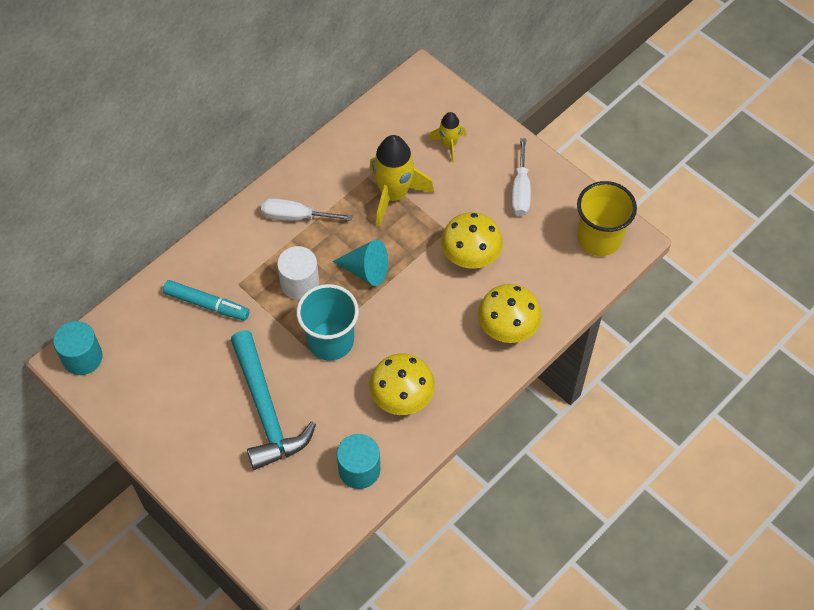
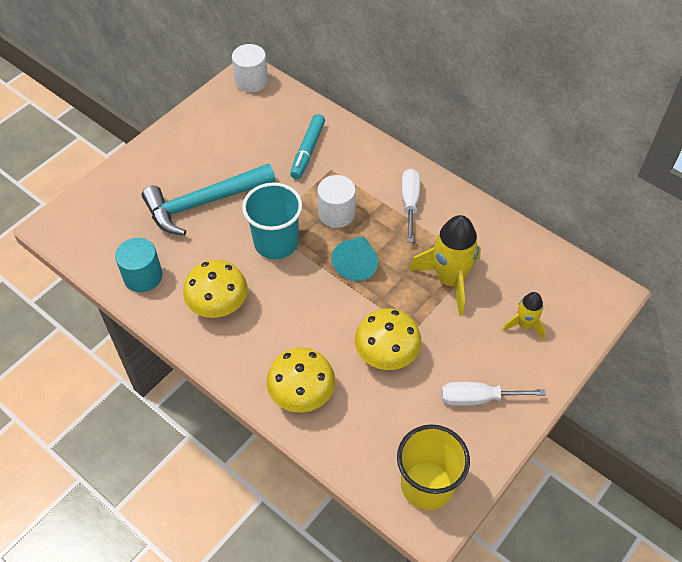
camera: 85 degrees right, 5 degrees down
(82, 357) = (251, 81): turquoise cylinder -> white cylinder

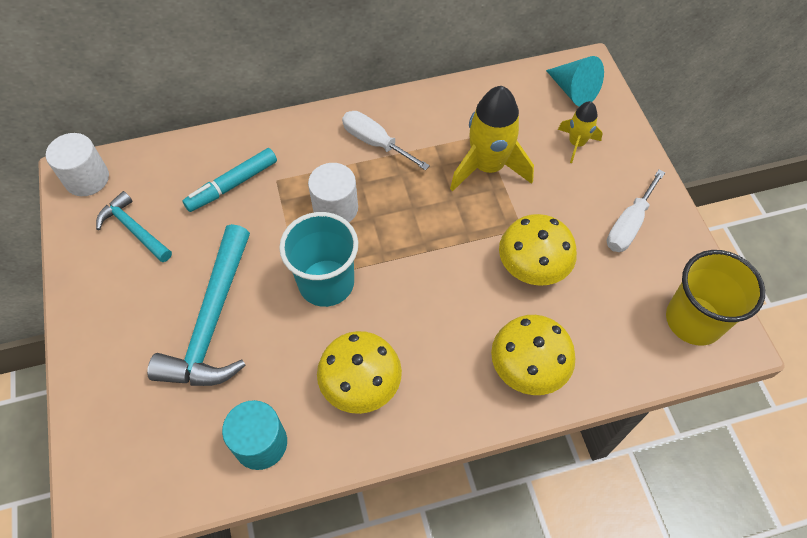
camera: 55 degrees left, 5 degrees up
(235, 125) = (134, 229): none -> turquoise hammer
(308, 150) = (233, 185): turquoise marker -> turquoise marker turned 90 degrees clockwise
(356, 263) = (410, 228): turquoise cone -> turquoise cone (573, 91)

